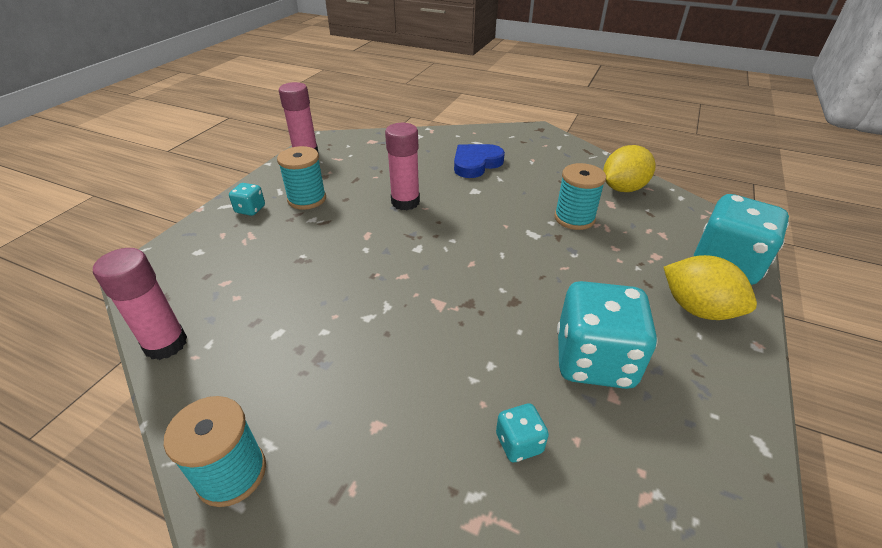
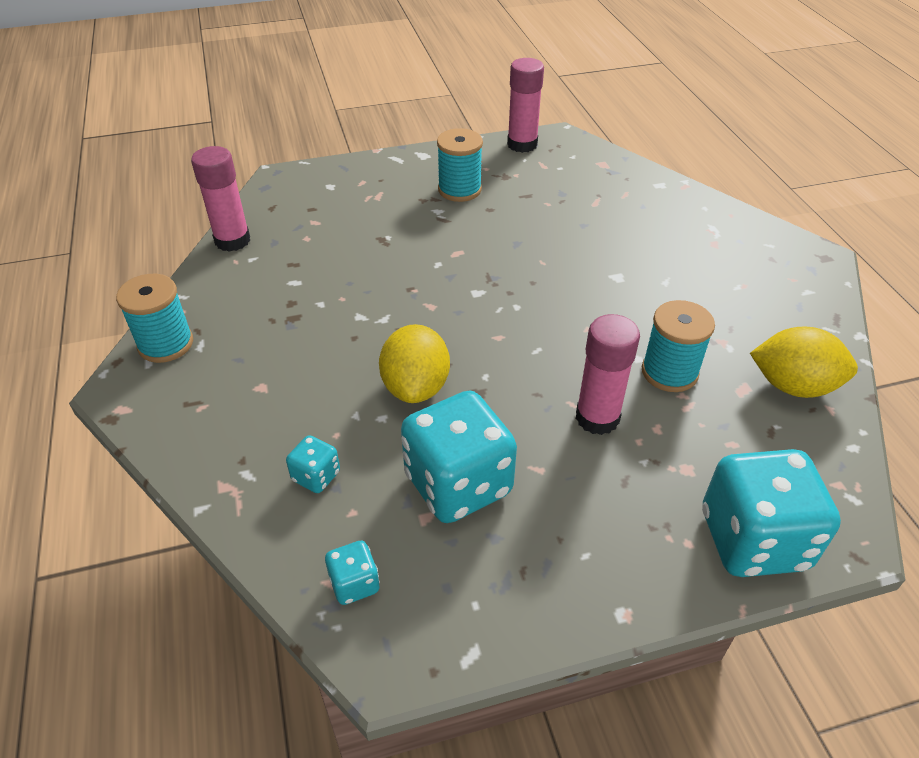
camera: 50 degrees right, 5 degrees up
(250, 209) = (407, 173): turquoise dice -> turquoise dice (354, 584)
(405, 202) = (533, 245): pink glue stick -> pink glue stick (597, 417)
(476, 164) = (668, 250): blue heart -> none
(697, 309) = (628, 539): yellow lemon -> yellow lemon (416, 387)

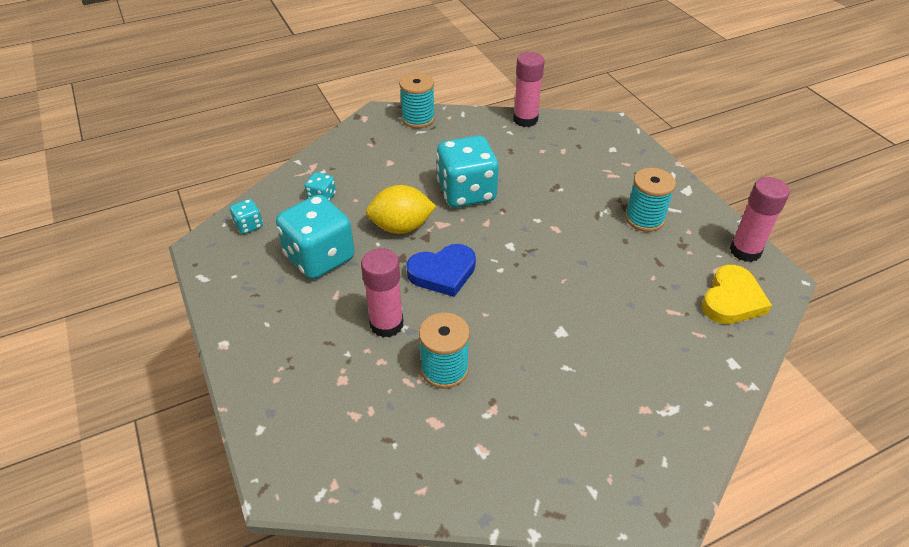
camera: 80 degrees right, 0 degrees up
(514, 356) = (443, 273): none -> blue heart
(584, 166) = (732, 300): none -> yellow heart
(753, 540) = (278, 418): turquoise dice -> turquoise dice (466, 192)
(793, 386) = (445, 462): yellow lemon -> none

